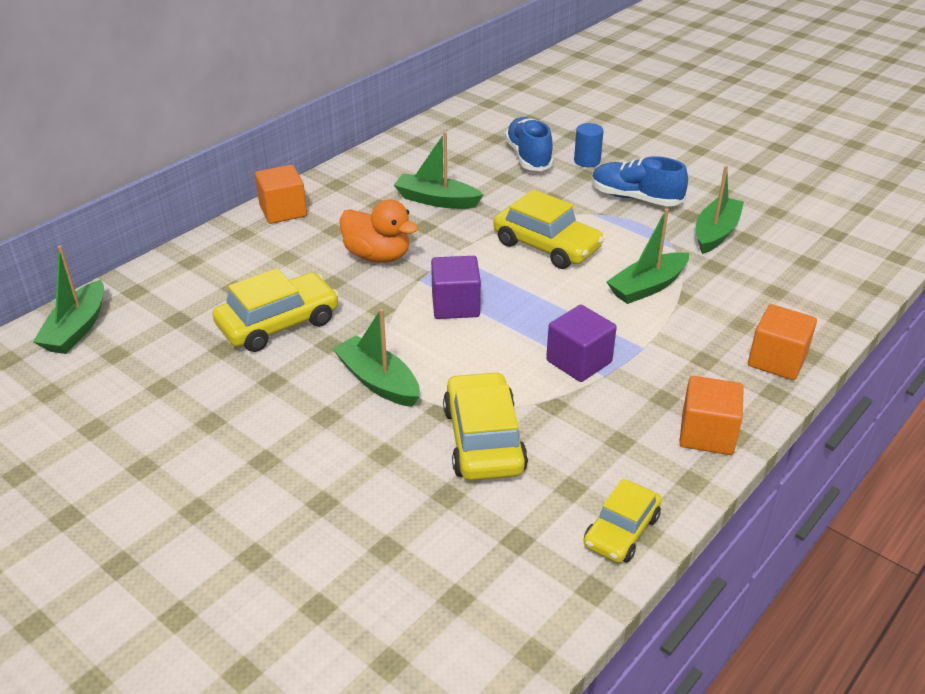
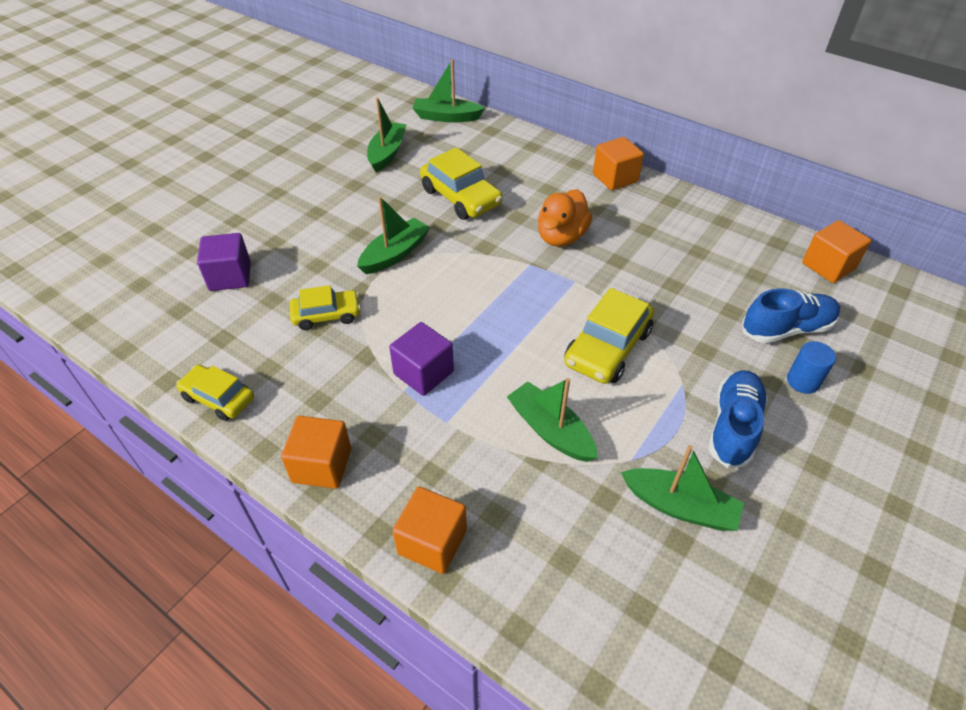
camera: 85 degrees right, 10 degrees up
(436, 200) = (666, 265): green boat -> green boat (387, 153)
(454, 125) = (828, 266): none -> orange cube
(455, 305) = (497, 289): purple cube -> purple cube (230, 276)
(483, 440) = (326, 315): yellow car -> yellow car, size x0.64

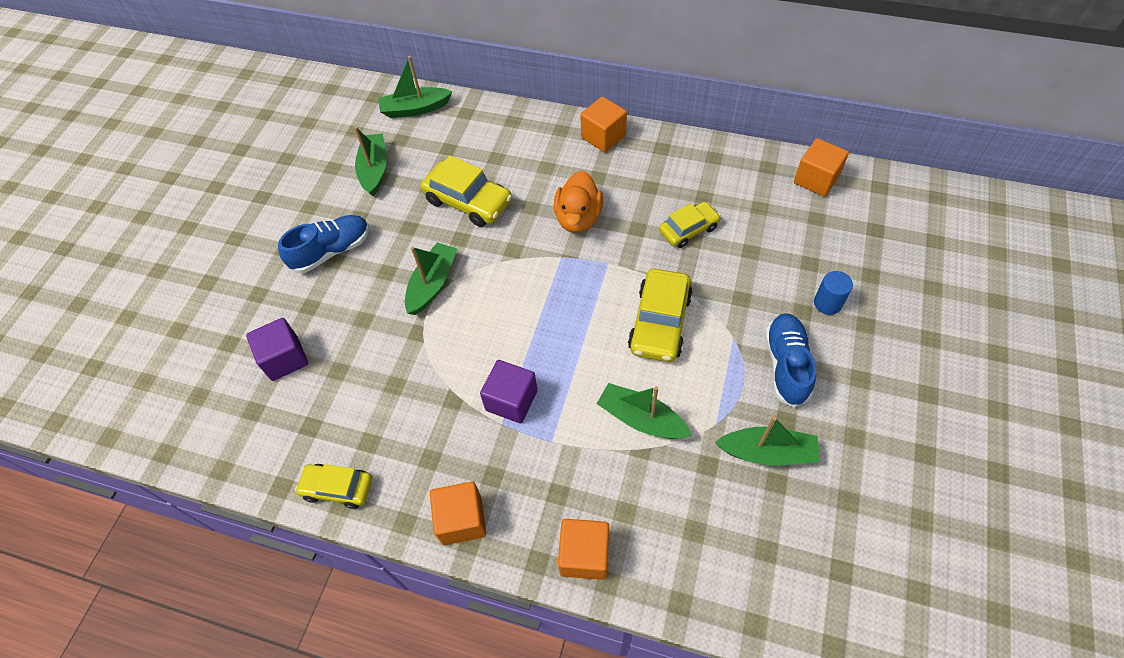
camera: 15 degrees left, 10 degrees up
(326, 315) = (397, 370): yellow car -> yellow car (688, 229)
(786, 329) = (800, 255): blue shoe -> blue shoe (332, 251)

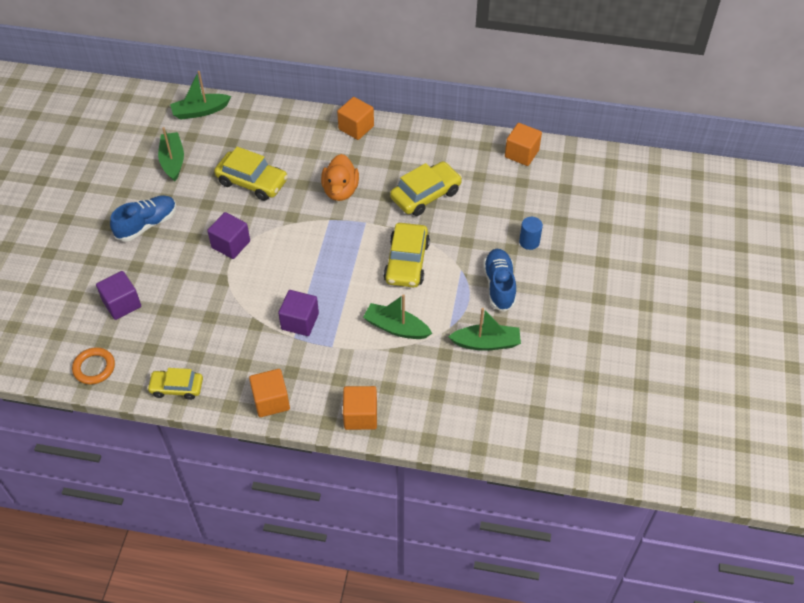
camera: 10 degrees left, 5 degrees down
(235, 449) = (94, 368): none -> orange ring
(432, 284) = (231, 244): green boat -> purple cube
(688, 229) = (425, 195): yellow car -> yellow car, size x1.55

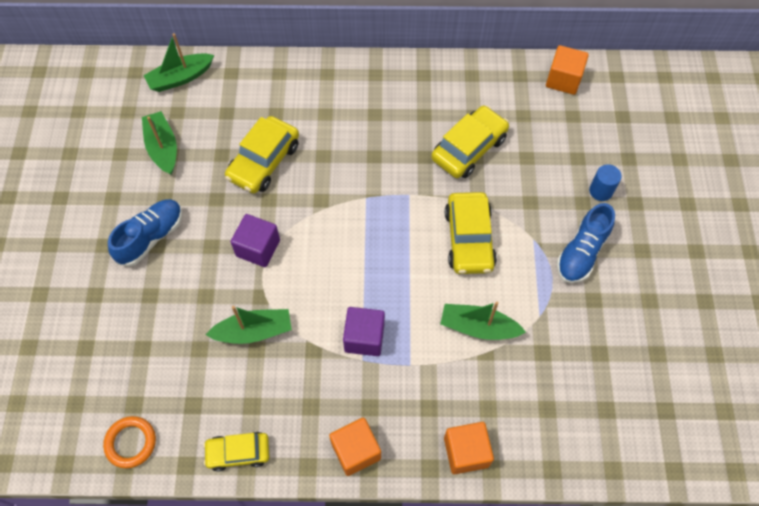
camera: 10 degrees left, 10 degrees up
(122, 304) = (145, 349): purple cube -> none
(252, 182) = (264, 161): yellow car -> yellow car turned 105 degrees clockwise
(340, 190) = (370, 157): orange duck -> none
(356, 128) = (368, 73): orange cube -> none
(486, 343) = (586, 330): green boat -> green boat (254, 331)
(499, 285) = (581, 252): blue shoe -> blue shoe turned 135 degrees counterclockwise

